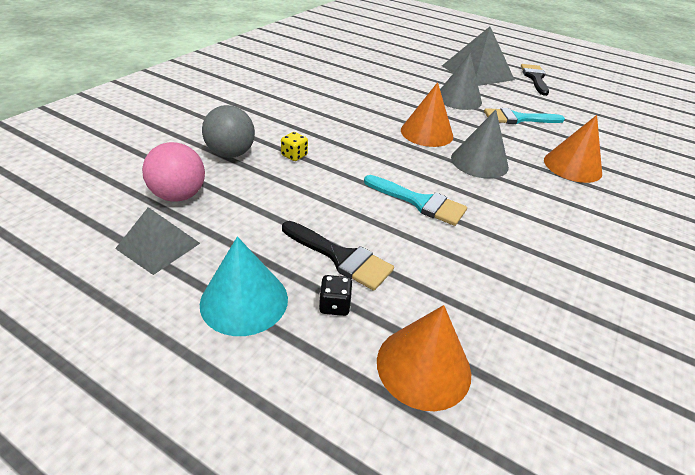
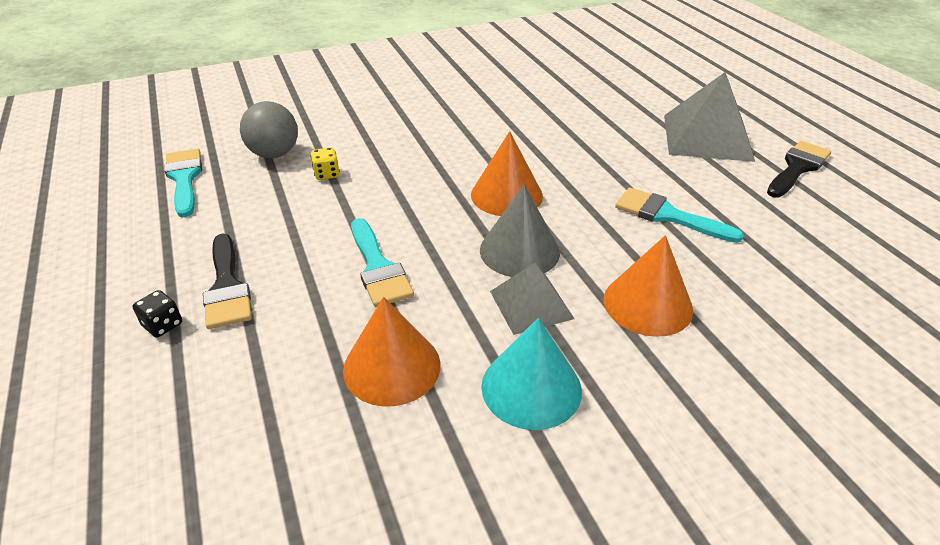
camera: 40 degrees right, 0 degrees up
(158, 246) = (116, 215): grey pyramid -> grey pyramid (531, 304)
(179, 195) = (184, 178): pink ball -> turquoise brush
(244, 300) = (110, 286): turquoise cone -> turquoise cone (531, 387)
(423, 366) = (151, 414): orange cone -> orange cone (392, 366)
(458, 99) = (618, 165): grey cone -> none

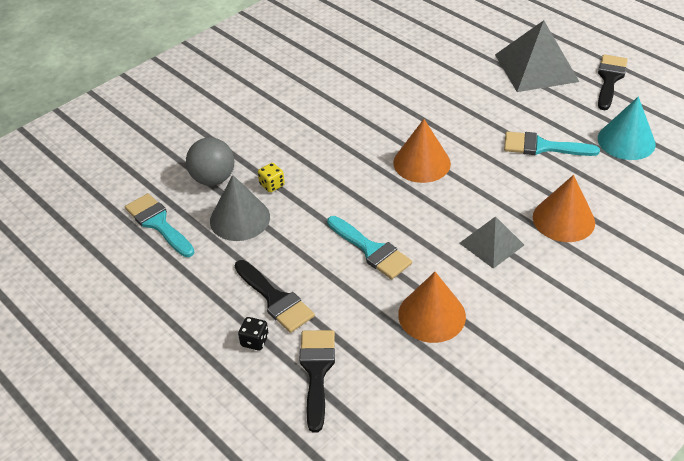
camera: 20 degrees left, 5 degrees up
(197, 387) = (317, 371): none -> black brush
(519, 251) = (459, 206): grey cone -> grey cone (240, 219)
(531, 387) = (525, 299): turquoise cone -> turquoise cone (626, 141)

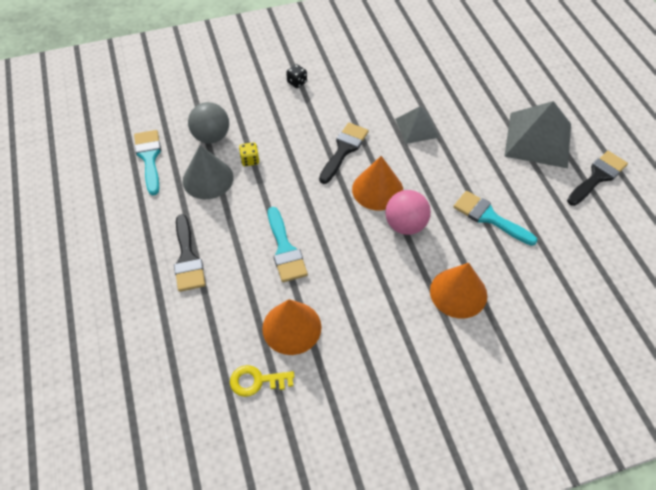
camera: 25 degrees right, 10 degrees up
(254, 341) = (151, 286): black dice -> black dice (297, 82)
(317, 371) = (176, 333): black brush -> black brush (344, 150)
(434, 377) = (256, 381): none -> yellow key
(472, 183) = (405, 225): none -> pink ball
(491, 244) = (382, 287): grey pyramid -> grey pyramid (416, 128)
(626, 141) = (568, 243): turquoise cone -> none

